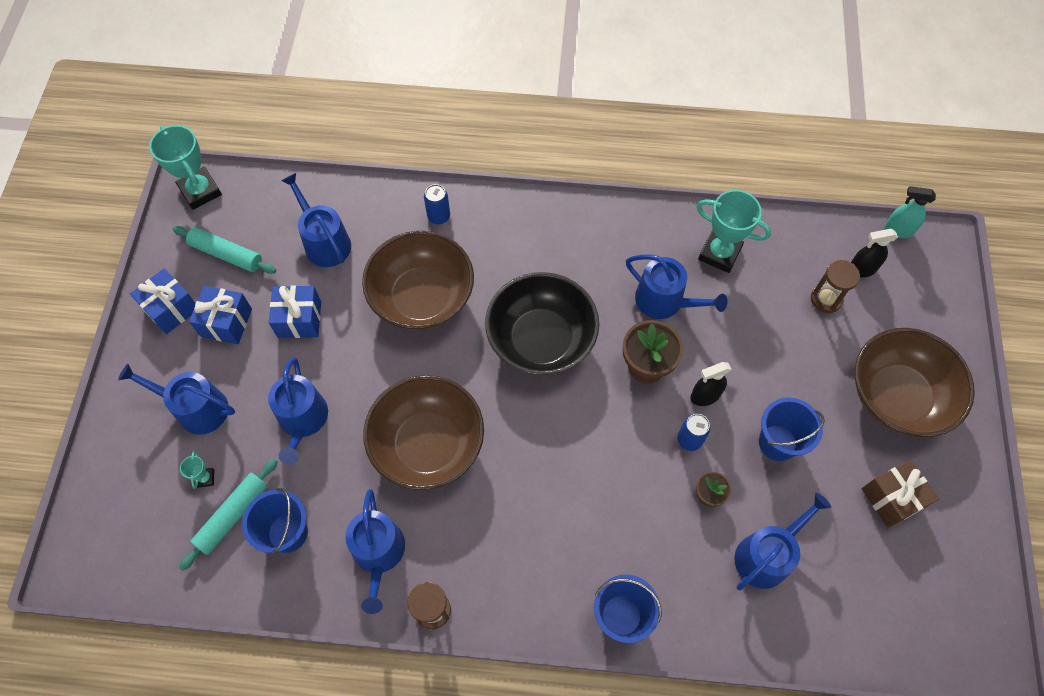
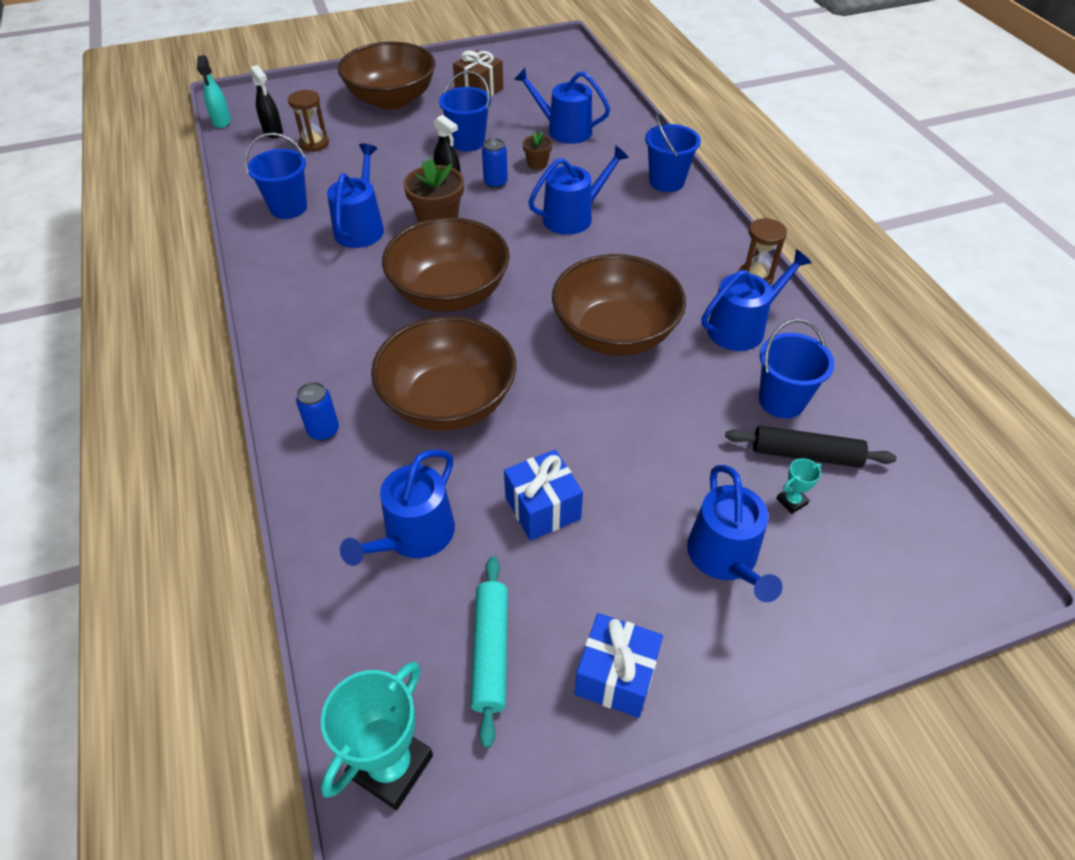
camera: 115 degrees left, 15 degrees down
(226, 322) = (594, 590): blue gift -> none
(232, 515) = (806, 454): turquoise rolling pin -> black rolling pin
(303, 420) = (663, 443): blue watering can -> blue watering can (573, 216)
(541, 340) = (449, 293): black bowl -> brown bowl
(719, 253) = (288, 208): turquoise trophy -> blue bucket

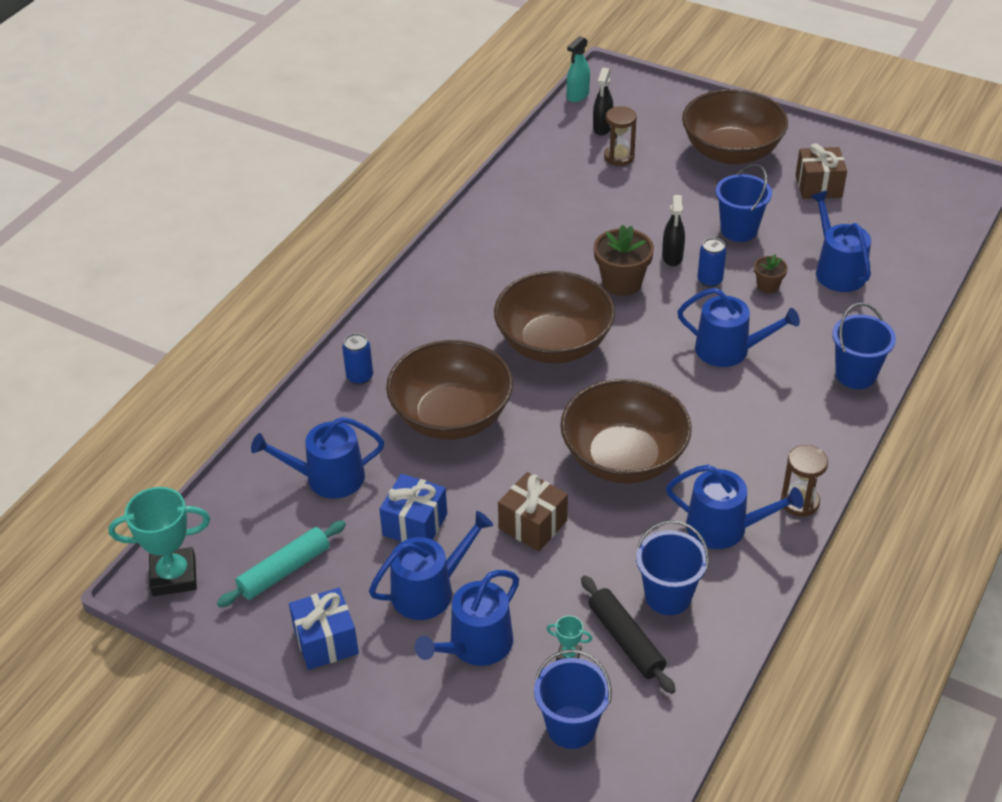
camera: 50 degrees right, 5 degrees down
(288, 208) = (534, 201): blue bucket -> blue bucket (571, 727)
(361, 227) = (562, 250): blue watering can -> blue watering can (429, 590)
(626, 430) = (532, 525): none -> brown gift

